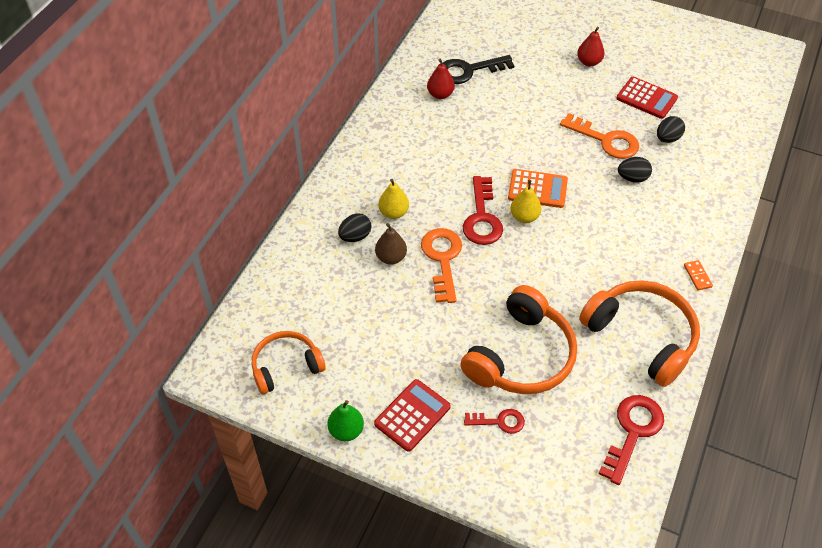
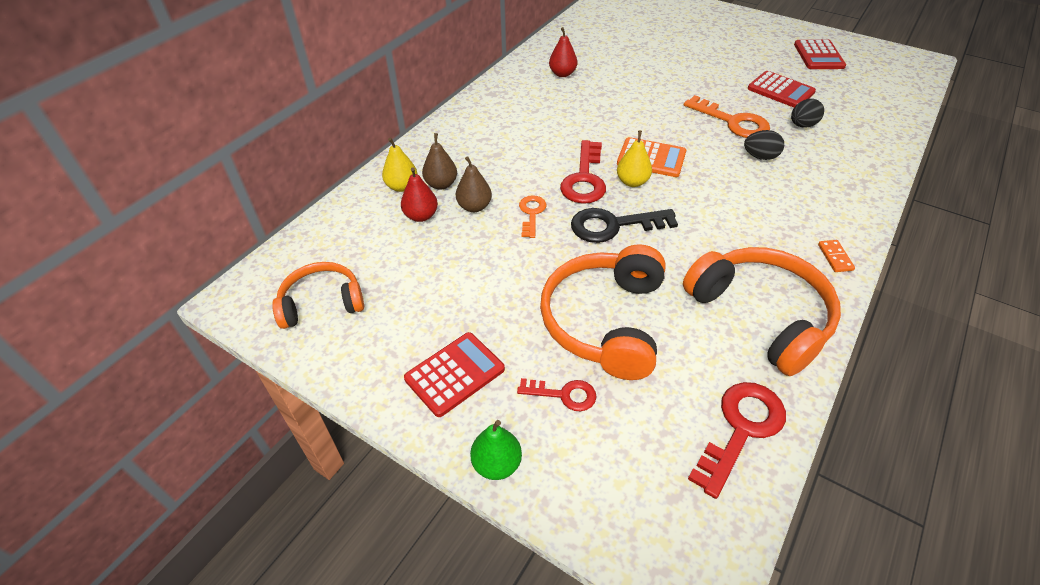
camera: 10 degrees right, 5 degrees down
(346, 430) = (368, 382): green pear -> green pear (497, 464)
(355, 236) = (441, 184): black egg -> brown pear
(393, 212) = (488, 166): yellow pear -> yellow pear (402, 186)
(442, 259) = (531, 213): orange key -> orange key, size x0.59
(469, 70) = (595, 58): black key -> black key (614, 225)
(521, 356) = (605, 321): orange headphones -> orange headphones turned 150 degrees clockwise
(589, 62) = (720, 58): red pear -> red pear (421, 216)
(680, 51) = (818, 56): none -> red calculator

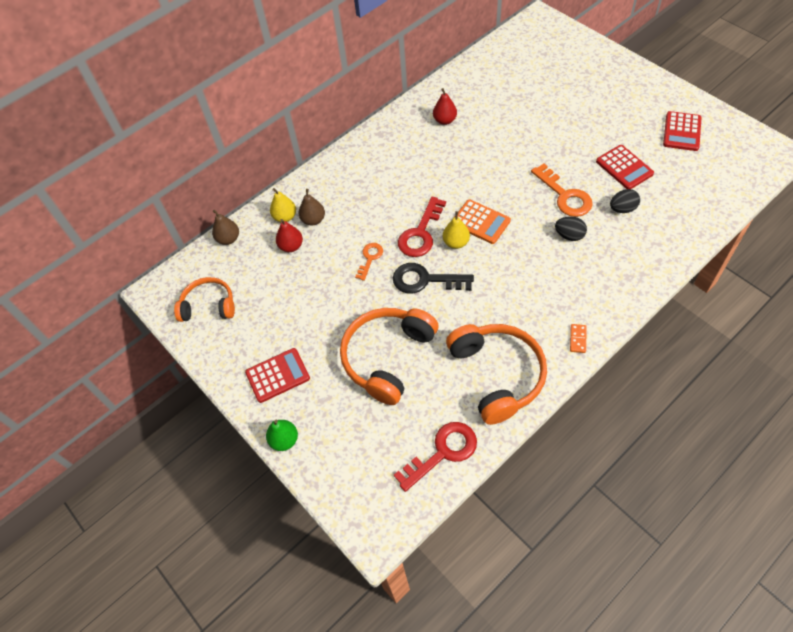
camera: 20 degrees right, 10 degrees up
(474, 206) = (331, 245): brown pear -> brown pear (228, 239)
(563, 394) = (340, 404): red key -> none

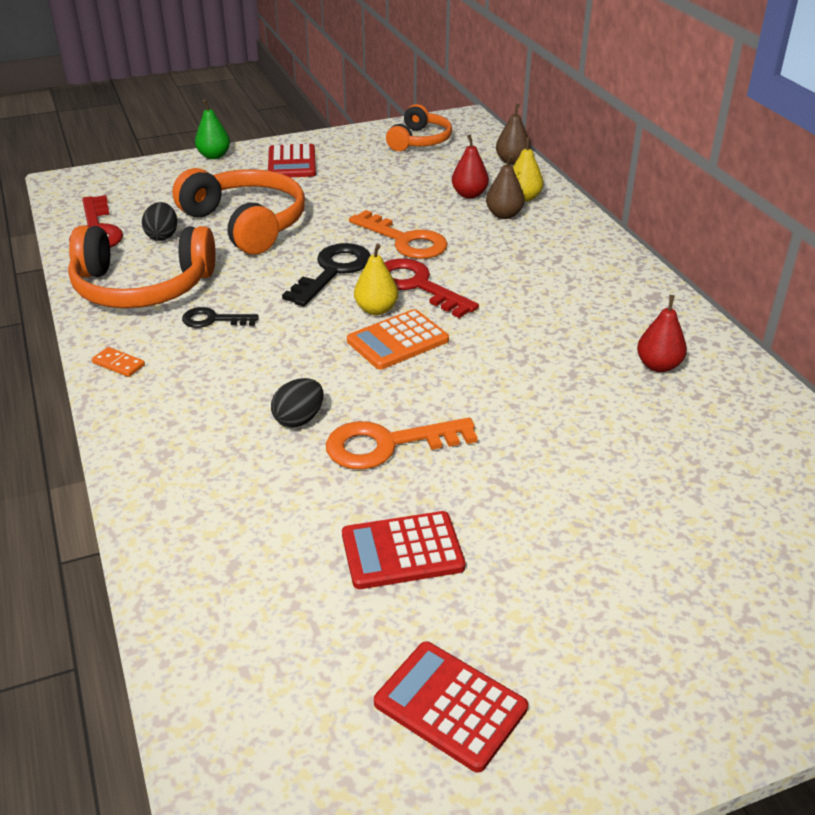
camera: 105 degrees right, 20 degrees down
(370, 258) = (404, 240): orange key -> orange key, size x1.71
(509, 316) = (213, 320): none -> black key
(622, 209) = (304, 505): black egg -> black egg (162, 236)

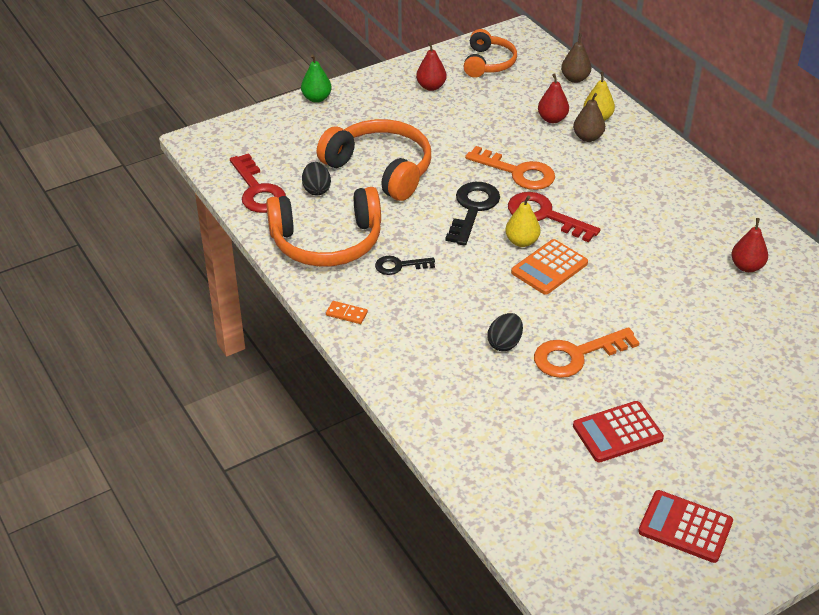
camera: 10 degrees left, 5 degrees up
(292, 163) = (388, 99): red calculator -> none
(345, 156) = (431, 87): none -> red pear

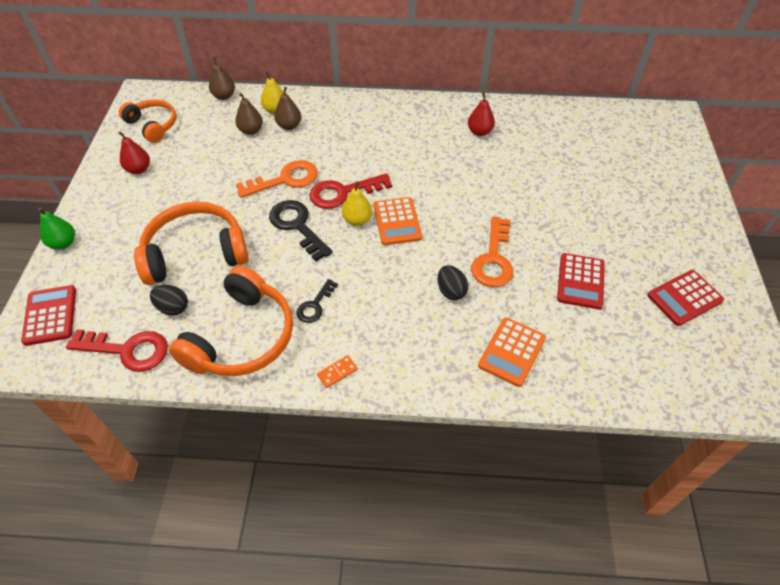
camera: 55 degrees left, 10 degrees up
(249, 135) = (50, 315): none -> red calculator
(476, 416) = (511, 352): none -> orange calculator
(552, 119) = (251, 130): red pear -> brown pear

